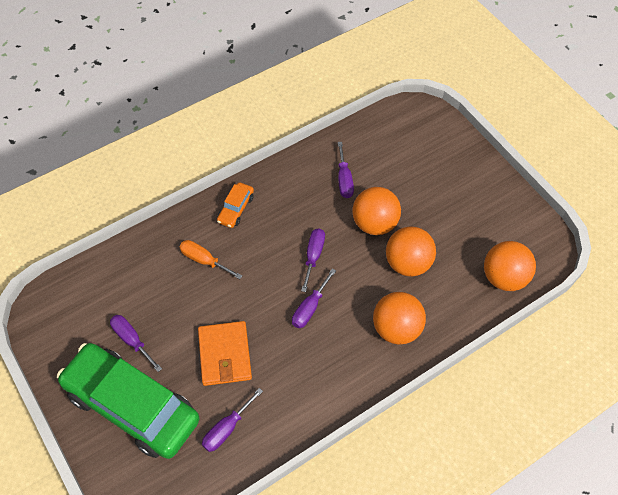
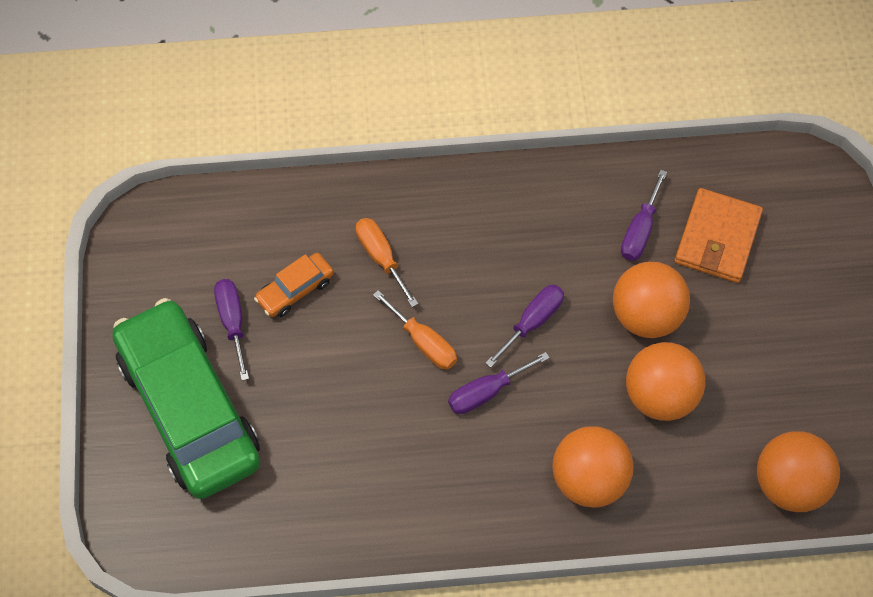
camera: 30 degrees right, 5 degrees up
(224, 355) = (339, 400): orange wallet -> orange wallet (717, 238)
(226, 429) = (290, 498): purple screwdriver -> none
(235, 209) = (463, 204): orange car -> orange car (295, 290)
(257, 297) = (424, 342): none -> orange screwdriver

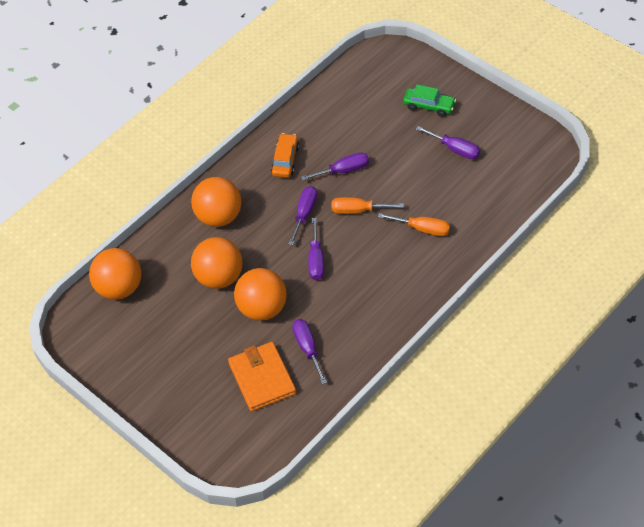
camera: 140 degrees right, 10 degrees down
(190, 408) = (429, 106): green car -> green car, size x0.41
(295, 290) = (444, 183): orange car -> orange car (285, 160)
(383, 410) = (343, 170): none -> purple screwdriver

